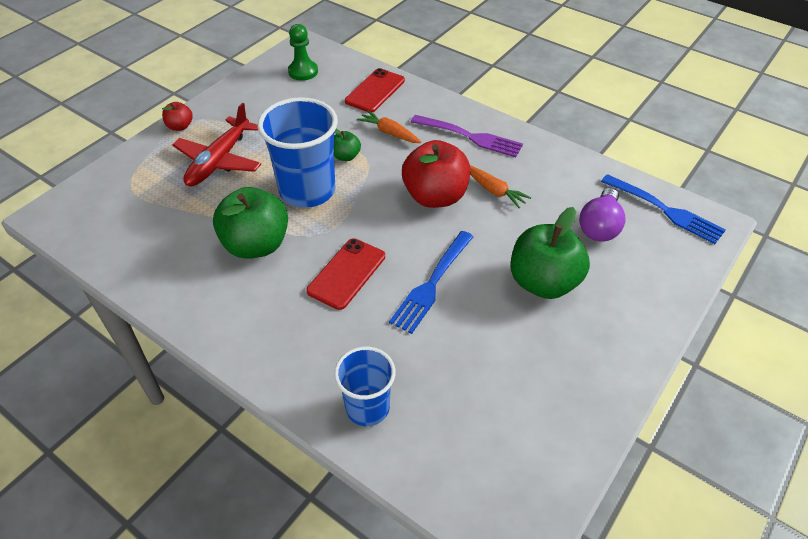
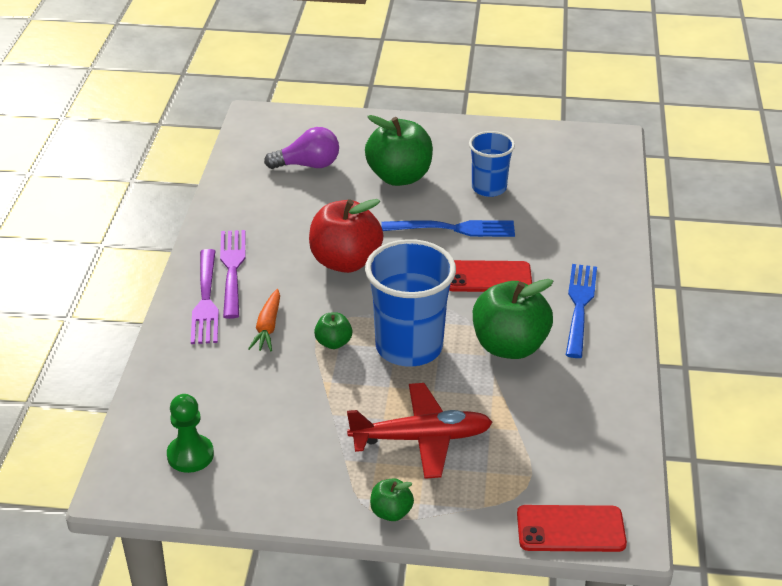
camera: 120 degrees left, 10 degrees down
(180, 126) = (391, 512): red apple -> green apple
(367, 407) = (594, 219): blue cup -> blue cup (489, 188)
(375, 91) = (192, 370): red phone -> red phone (570, 529)
(443, 115) = (205, 300): none -> purple fork
(494, 190) = (307, 231): orange carrot -> none
(664, 210) = (259, 139): blue fork -> blue fork (580, 307)

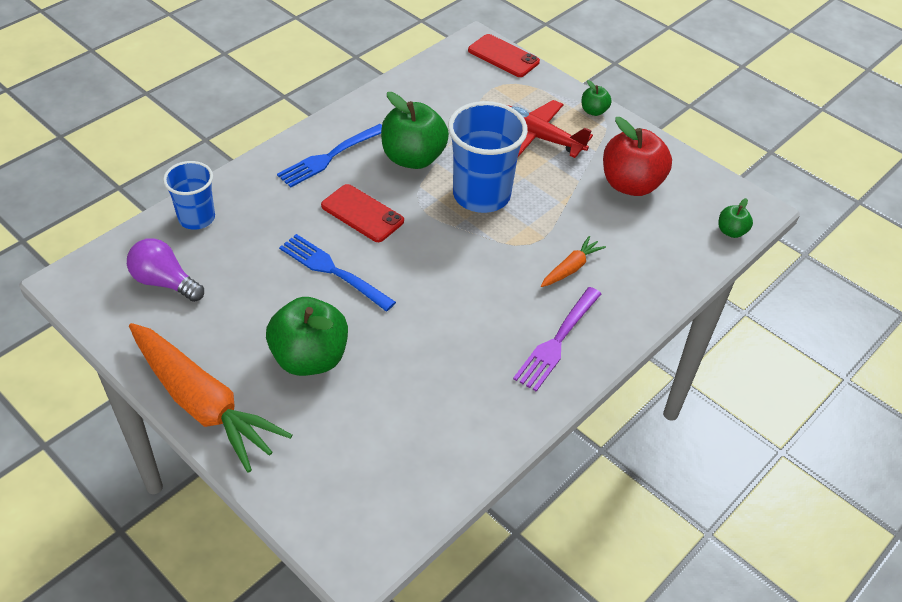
camera: 145 degrees left, 10 degrees up
(190, 455) = (695, 204): green pawn -> none
(205, 300) = (603, 322): purple fork -> none
(308, 165) = (377, 432): purple light bulb -> purple light bulb (165, 282)
(333, 343) = (532, 228): green apple -> green apple (731, 231)
(345, 262) = (455, 292): red apple -> red apple (631, 184)
(432, 129) = (202, 403): none -> orange carrot
(489, 188) = (251, 294): blue cup -> blue cup (196, 218)

